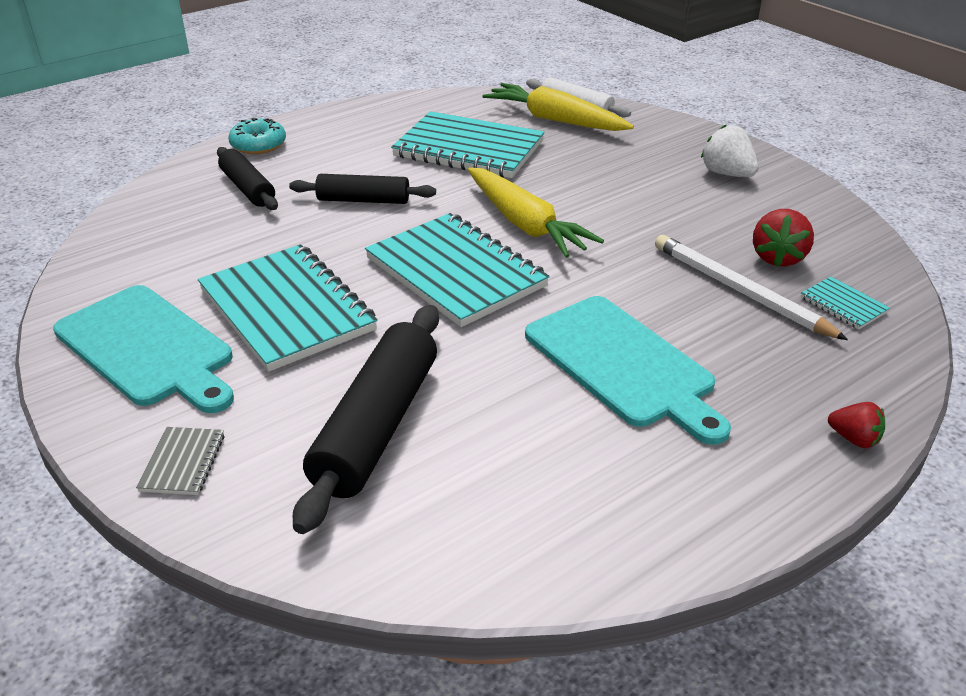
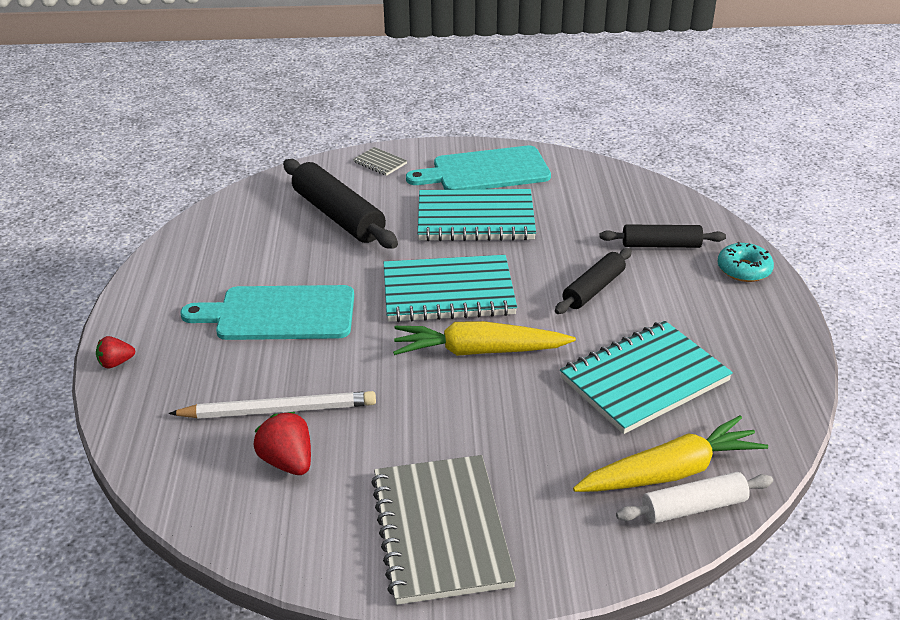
camera: 125 degrees right, 0 degrees up
(727, 174) = (441, 531): white strawberry -> grey notebook
(843, 305) = (201, 453): turquoise notebook -> none

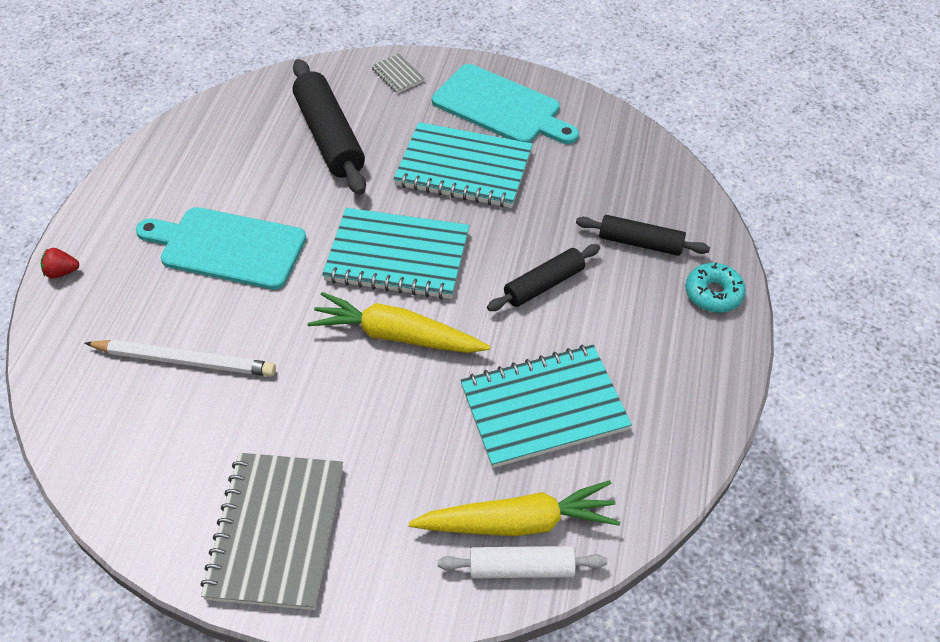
camera: 15 degrees right, 15 degrees up
(288, 462) = (171, 421): red strawberry -> none
(485, 171) = (501, 107): turquoise cutting board -> turquoise cutting board turned 150 degrees counterclockwise

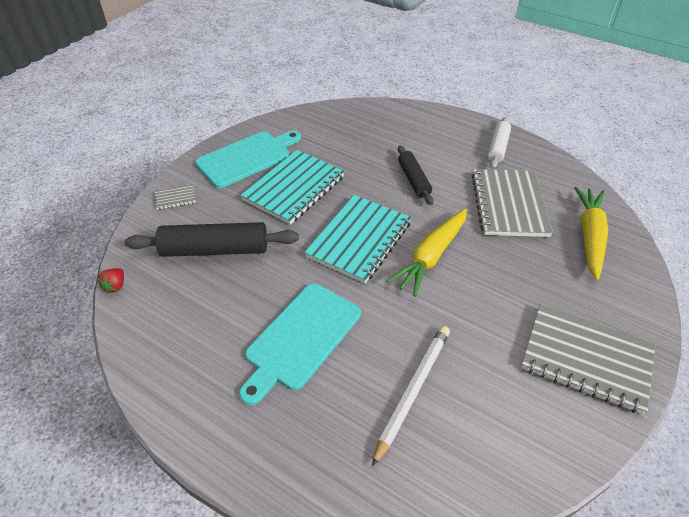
camera: 70 degrees left, 5 degrees down
(62, 272) = (267, 480): red strawberry -> red strawberry (115, 286)
(521, 568) = (621, 243): white rolling pin -> white rolling pin (498, 147)
(544, 408) = (509, 205): turquoise notebook -> grey notebook
(640, 243) = (397, 135): black rolling pin -> none
(713, 294) = (446, 121): turquoise donut -> none

